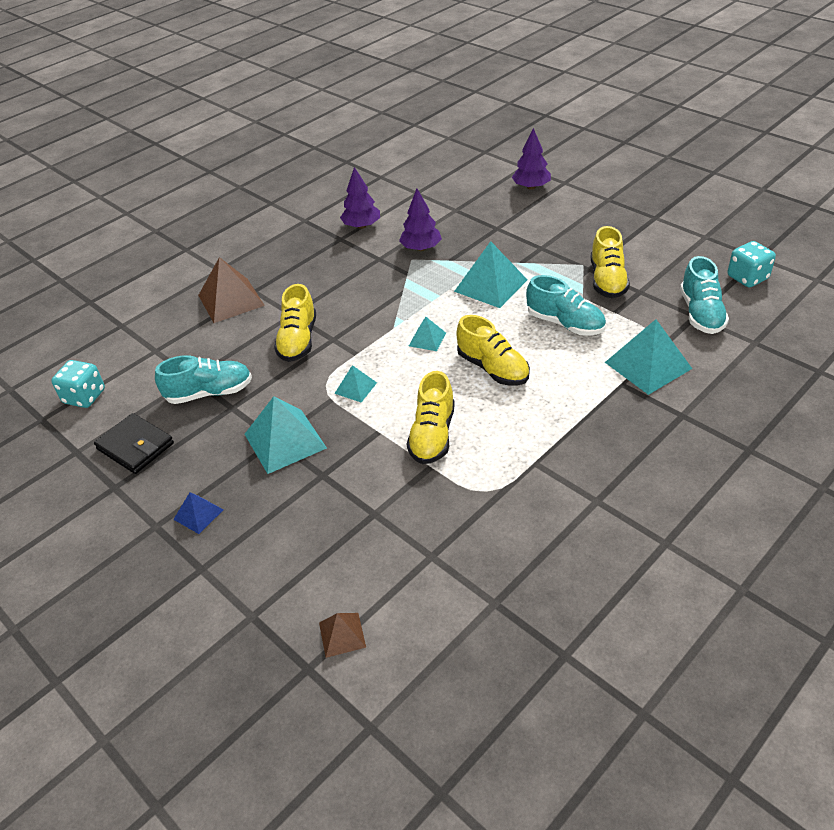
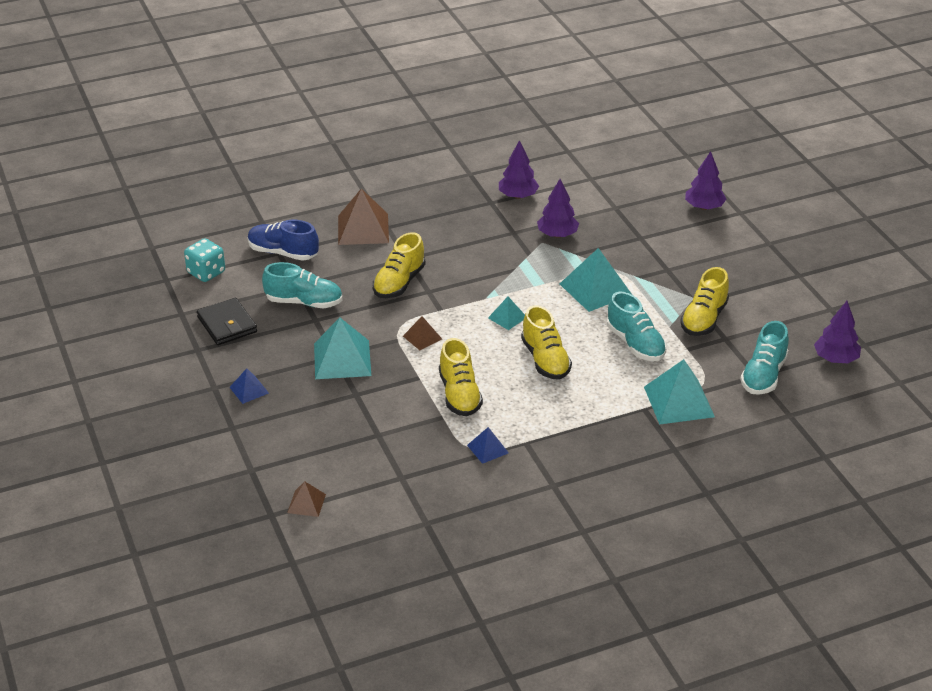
camera: 20 degrees right, 5 degrees down
(160, 349) = (283, 253): none -> blue shoe
(355, 388) = (422, 337): turquoise pyramid -> brown pyramid
(432, 435) = (459, 394): yellow shoe -> yellow shoe turned 45 degrees counterclockwise
(501, 485) = (487, 449): none -> blue pyramid
(747, 278) = (835, 359): turquoise dice -> purple tree

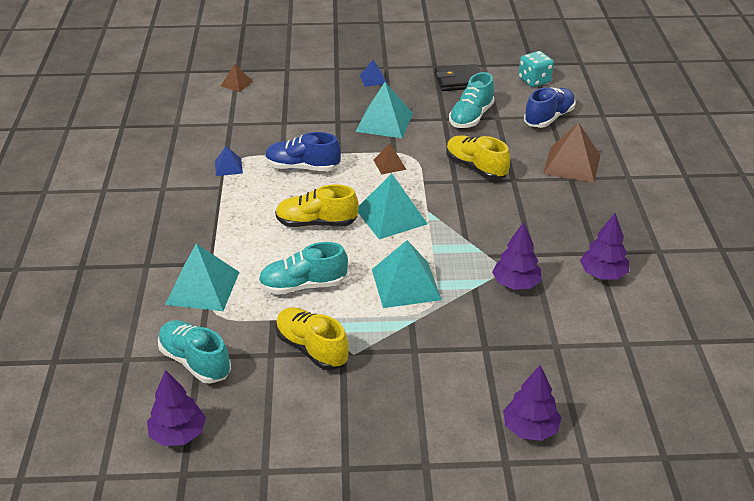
camera: 110 degrees right, 0 degrees up
(459, 394) = (302, 167): yellow shoe -> blue shoe
(507, 317) = (391, 216): turquoise pyramid -> turquoise pyramid, size x1.91

